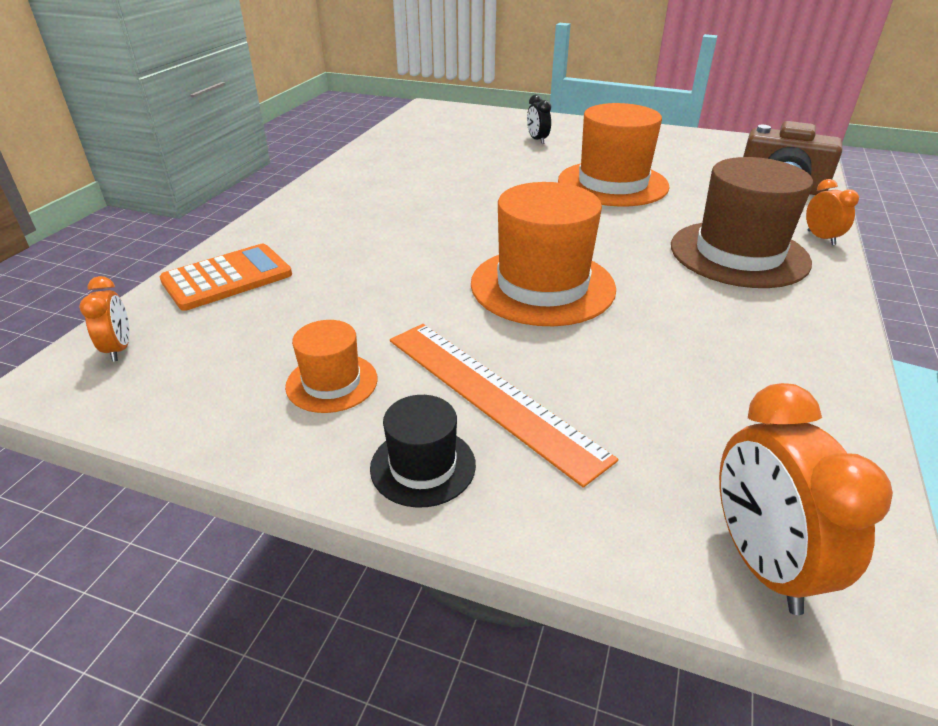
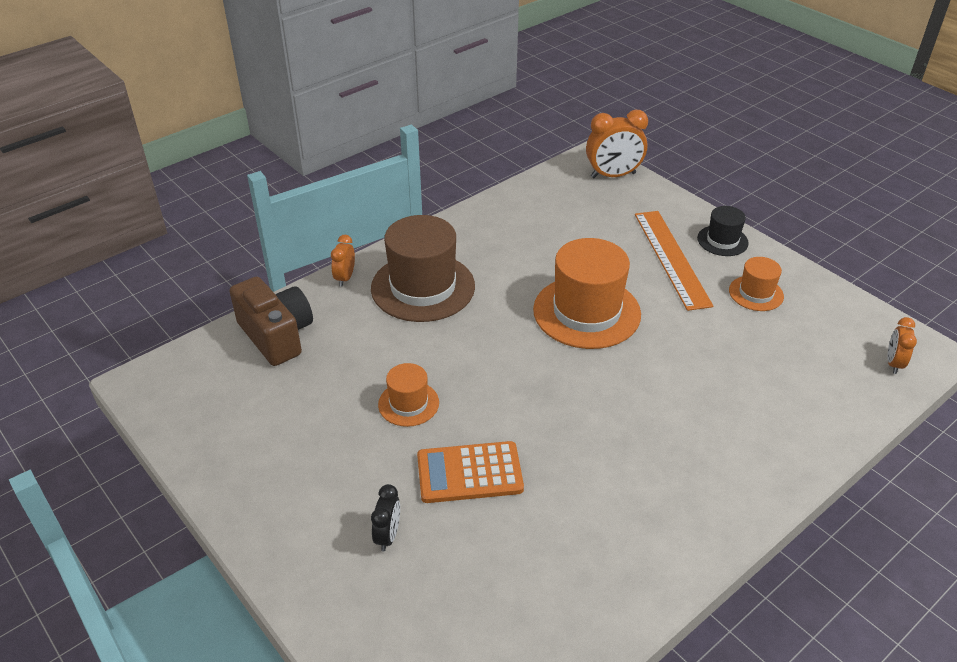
camera: 150 degrees left, 5 degrees up
(227, 278) = (822, 407): orange calculator -> orange calculator (469, 473)
(612, 184) = (408, 403): orange hat -> orange hat, size x0.51
(761, 561) = (613, 175): orange clock -> orange clock turned 60 degrees clockwise

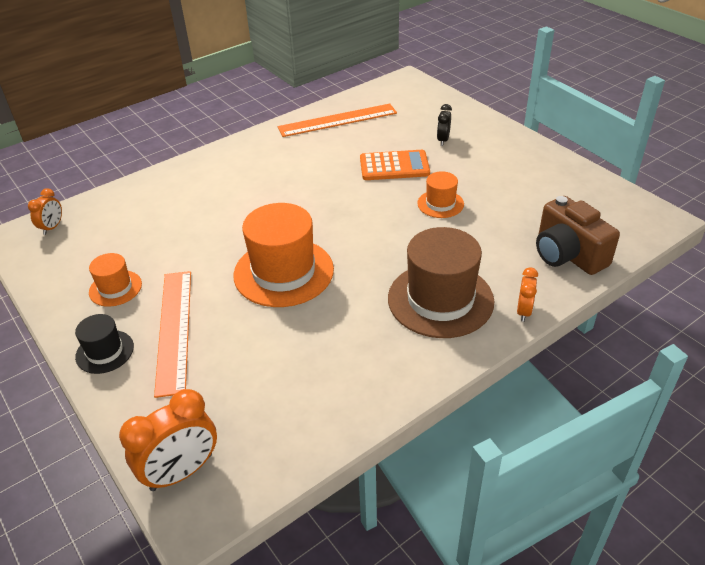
camera: 175 degrees left, 0 degrees up
(576, 594) = (337, 120): none -> orange ruler
(613, 175) = (181, 472): orange clock -> orange clock turned 150 degrees clockwise

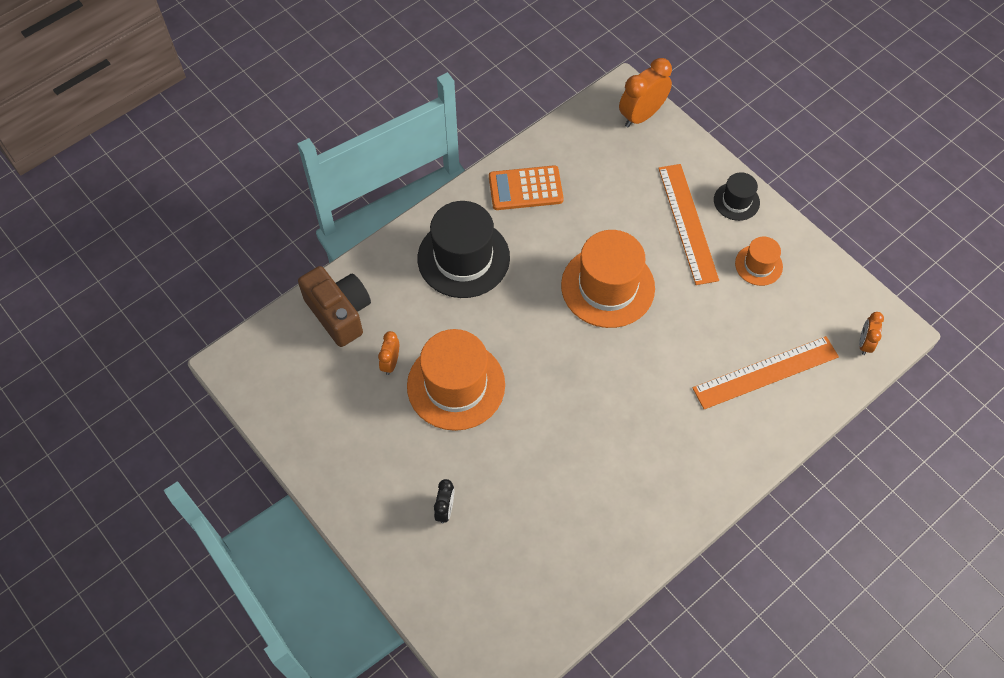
camera: 175 degrees right, 20 degrees up
(337, 120) = (586, 559): orange ruler -> orange ruler (765, 372)
(394, 166) = (507, 453): orange calculator -> orange calculator (525, 188)
(440, 204) = (456, 385): orange hat -> orange hat, size x1.95
(440, 299) = (463, 258): brown hat -> black hat
(523, 311) = (393, 247): orange clock -> orange clock (391, 363)

